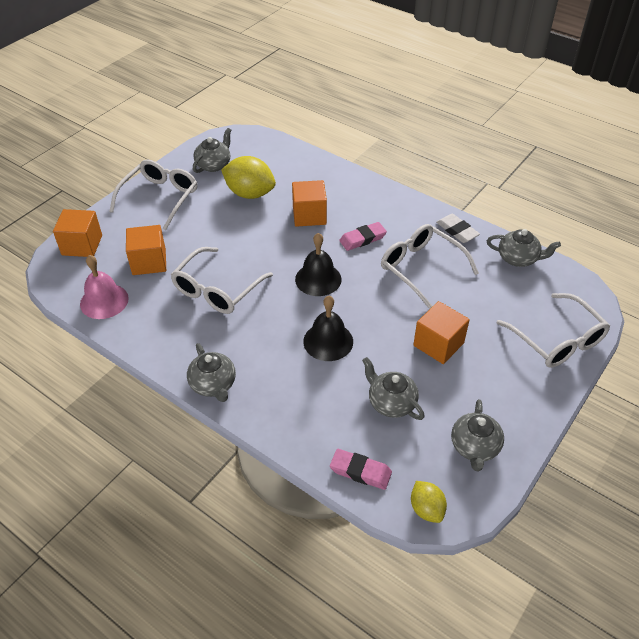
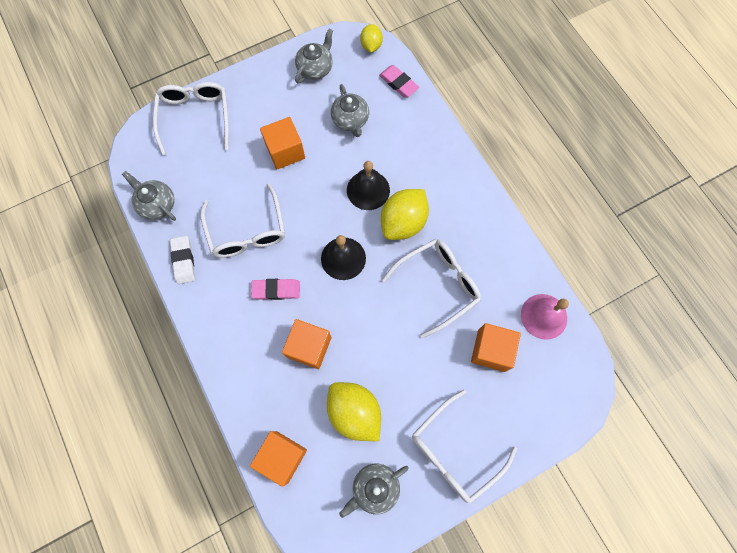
camera: 155 degrees left, 25 degrees up
(82, 245) = (554, 407): orange cube -> orange cube (282, 456)
(213, 385) = (473, 188): grey teapot -> none
(275, 326) = (403, 222): none -> yellow lemon

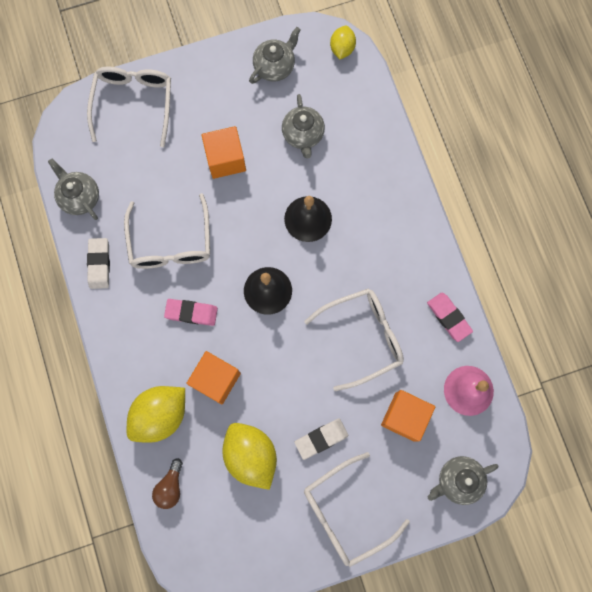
camera: 10 degrees right, 5 degrees up
(282, 456) = (170, 486): orange cube -> brown light bulb
(374, 488) = (258, 534): grey teapot -> grey teapot (458, 480)
(398, 83) = (364, 99): pink eraser -> pink eraser (448, 317)
(403, 222) = (339, 262): yellow lemon -> yellow lemon (160, 415)
(418, 385) = (321, 438): none -> white eraser

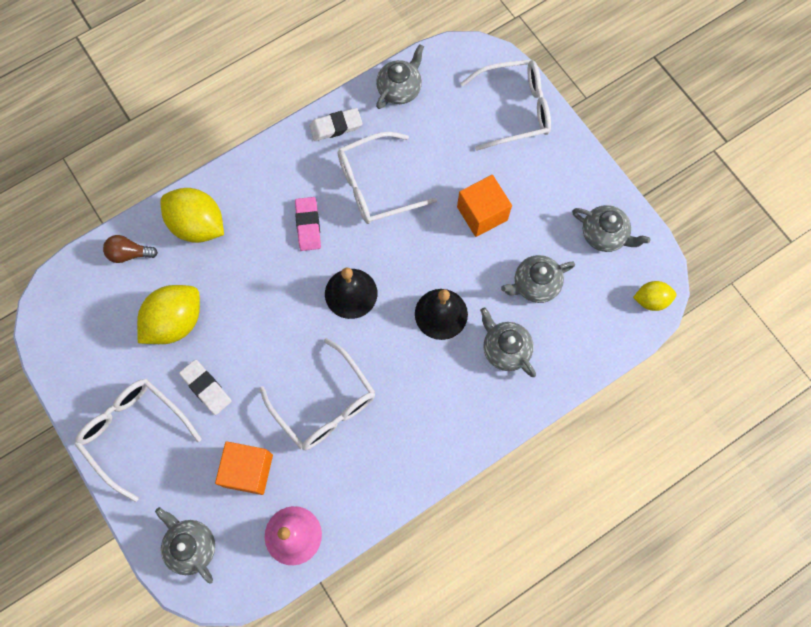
camera: 75 degrees right, 5 degrees down
(216, 379) = (245, 267): orange cube -> none
(353, 175) = (505, 349): none -> grey teapot
(448, 317) = (370, 494): pink eraser -> none

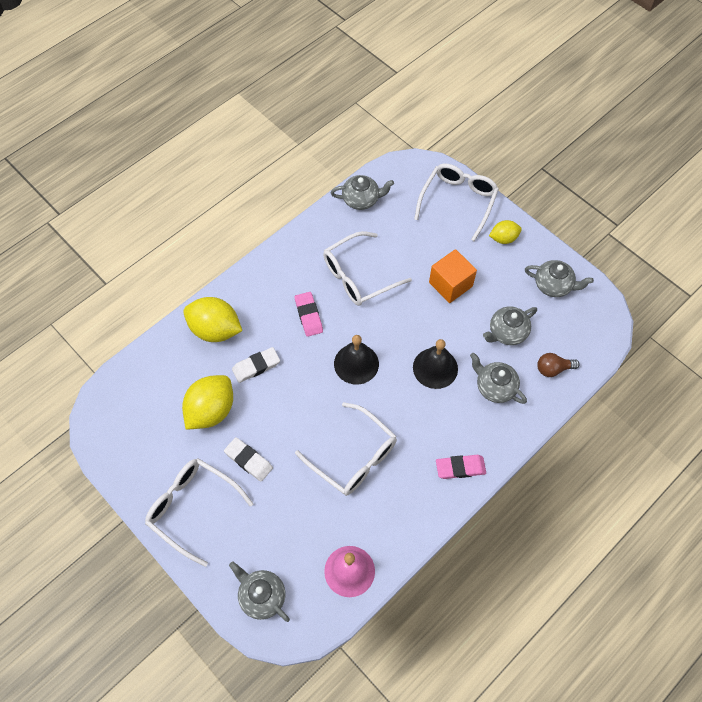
camera: 10 degrees left, 10 degrees down
(129, 254) = (161, 362): brown light bulb -> brown light bulb (553, 369)
(248, 470) = (299, 523): orange cube -> none
(336, 126) = (315, 236): white eraser -> white eraser (256, 366)
(400, 89) = (361, 200): grey teapot -> grey teapot turned 60 degrees clockwise
(443, 438) = (460, 468): none -> pink eraser
(514, 109) = (458, 201): white glasses -> white glasses turned 45 degrees counterclockwise
(651, 300) = (603, 329): yellow lemon -> yellow lemon (503, 238)

